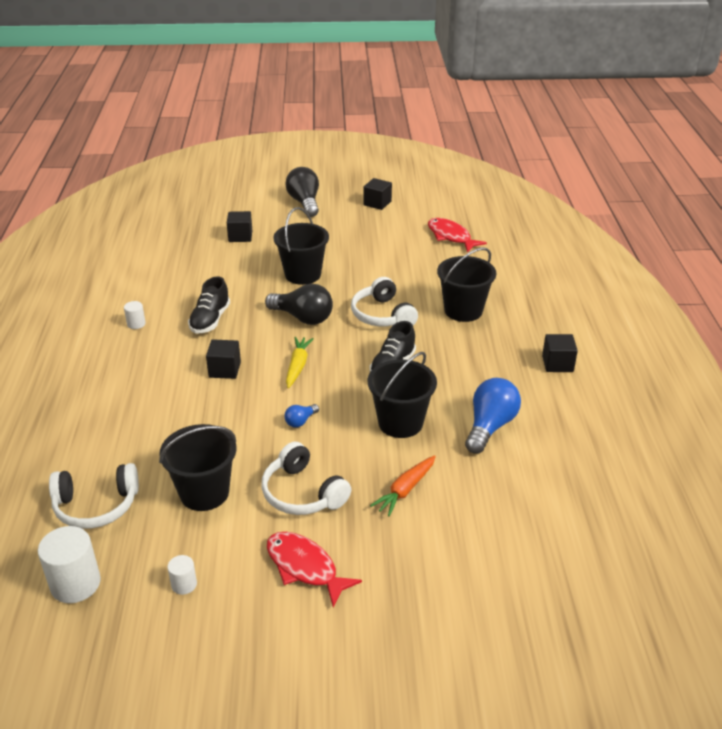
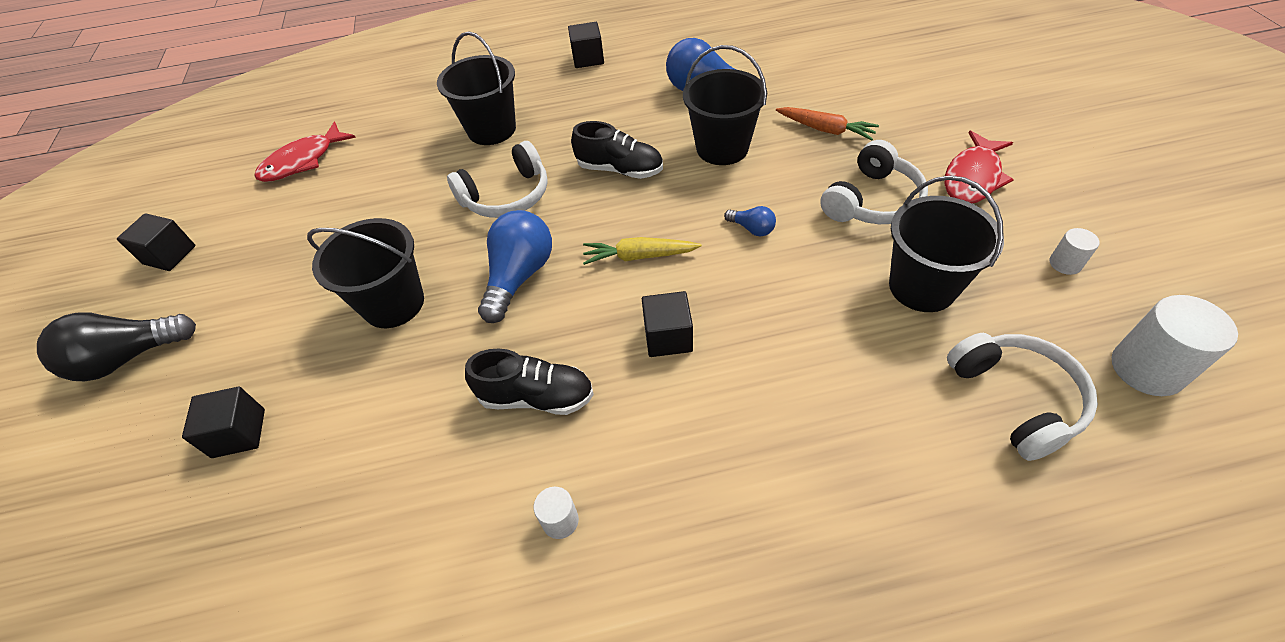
camera: 95 degrees left, 15 degrees up
(303, 318) = (519, 276): black light bulb -> blue light bulb

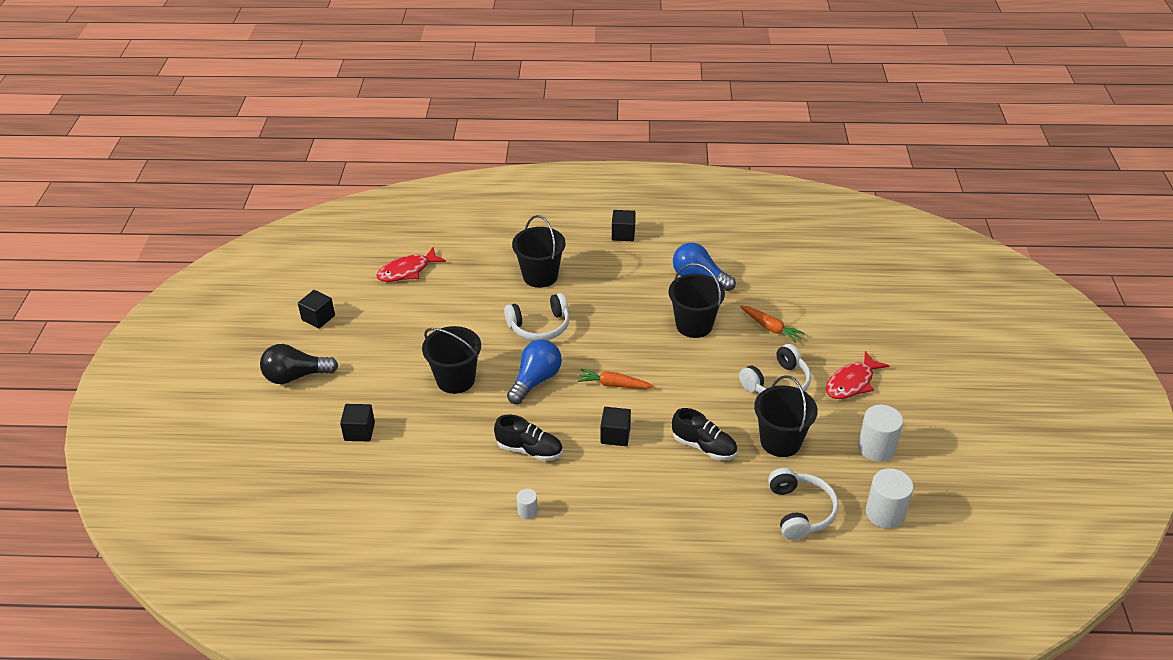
camera: 10 degrees right, 10 degrees down
(620, 169) = (620, 325): black shoe -> black shoe (704, 446)
(639, 256) = (614, 385): yellow carrot -> orange carrot
(752, 229) = (691, 383): blue light bulb -> none
(1065, 263) = (876, 448): white cylinder -> white cylinder, size x1.93

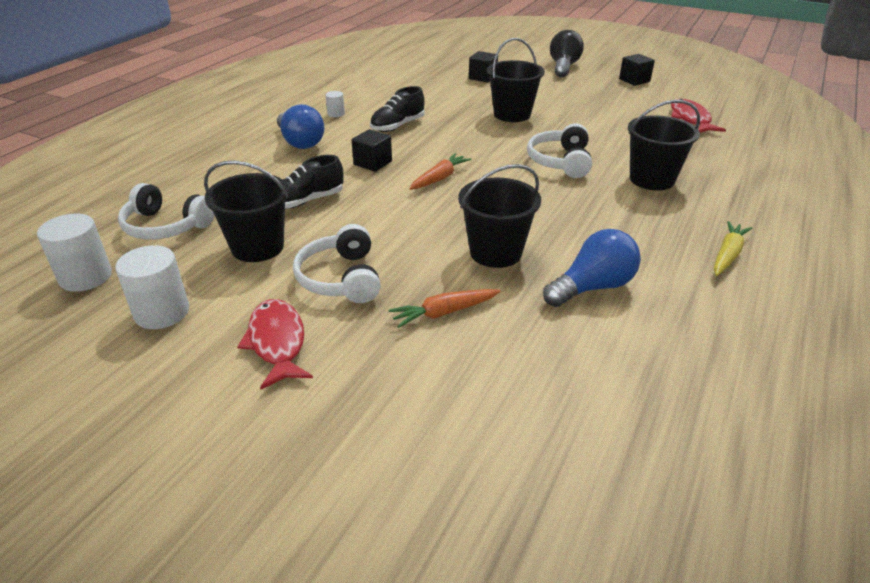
camera: 115 degrees right, 5 degrees down
(536, 380) = (481, 144): blue light bulb -> blue light bulb (300, 142)
(623, 234) = (727, 255): black cube -> yellow carrot

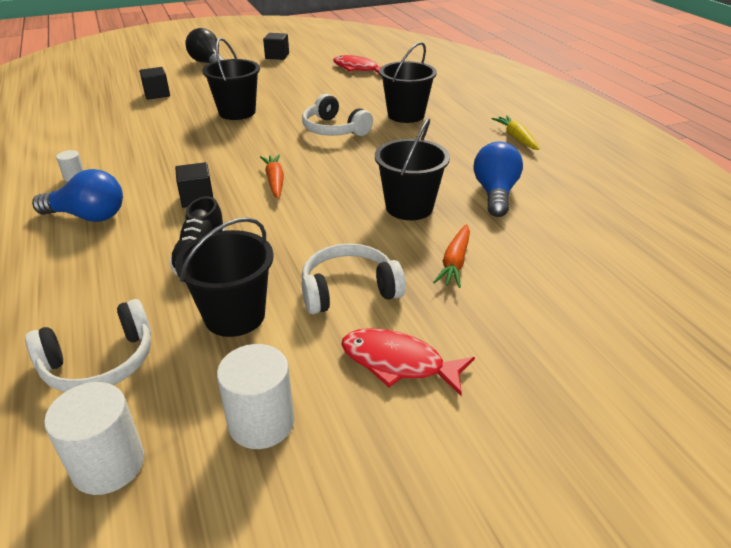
camera: 50 degrees left, 0 degrees up
(341, 278) = (349, 290): white headphones -> white headphones turned 135 degrees clockwise
(397, 126) = (159, 160): black shoe -> none

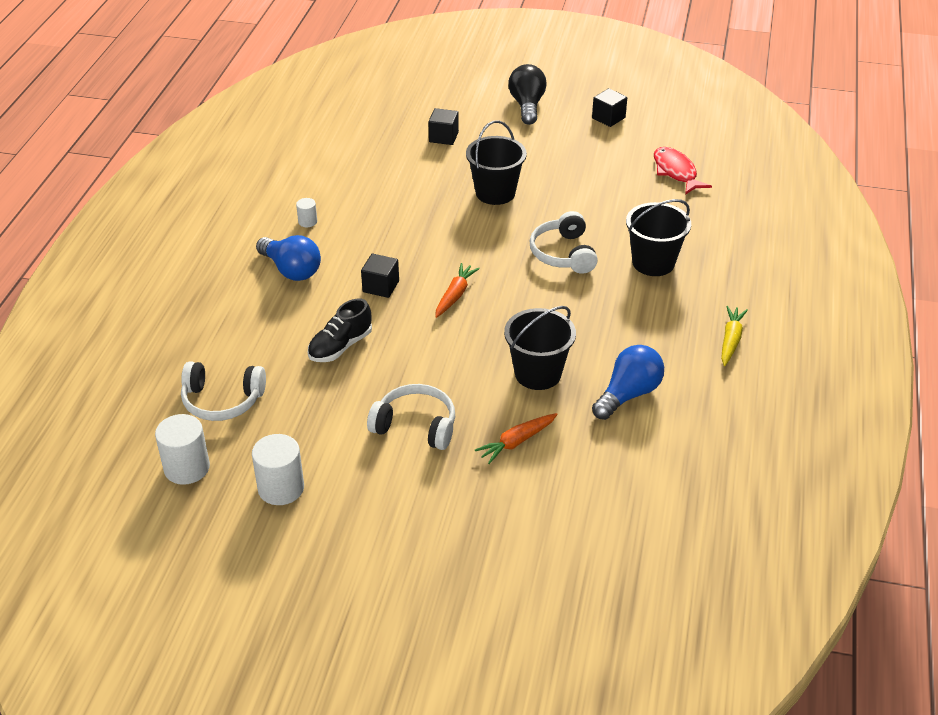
camera: 35 degrees right, 5 degrees up
(234, 316) = (324, 407): black bucket -> none
(398, 363) = (394, 495): red fish -> none

